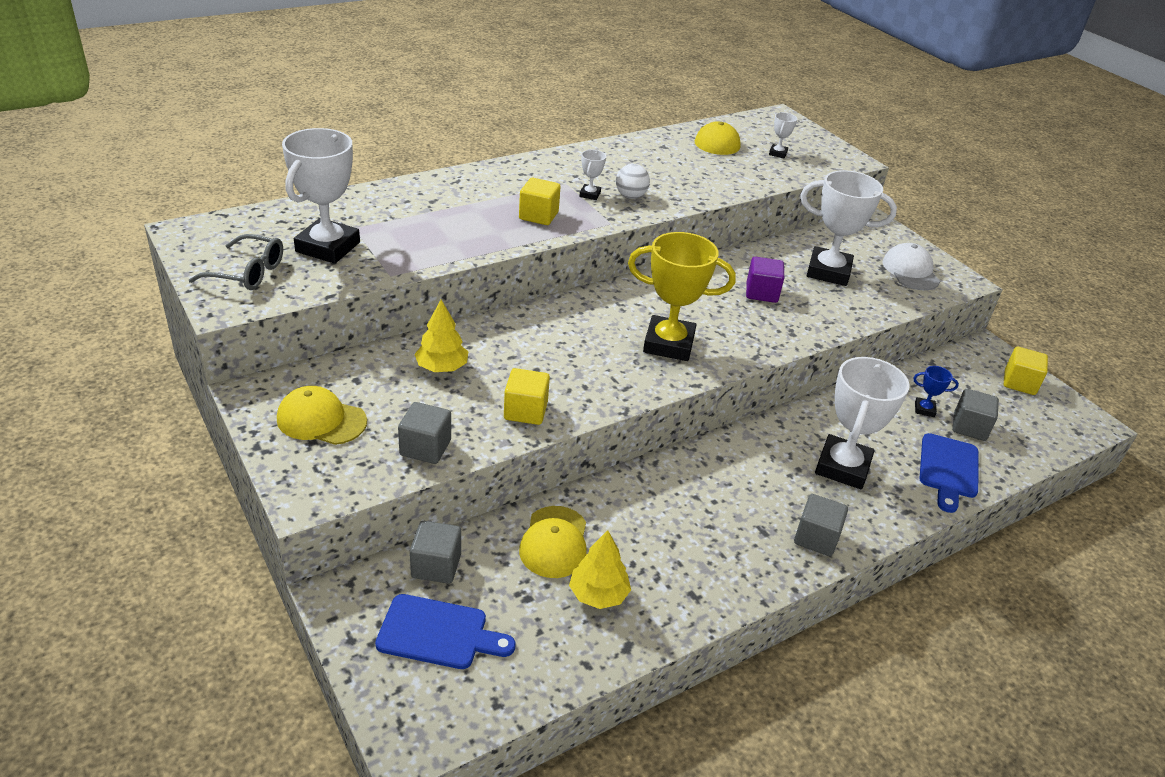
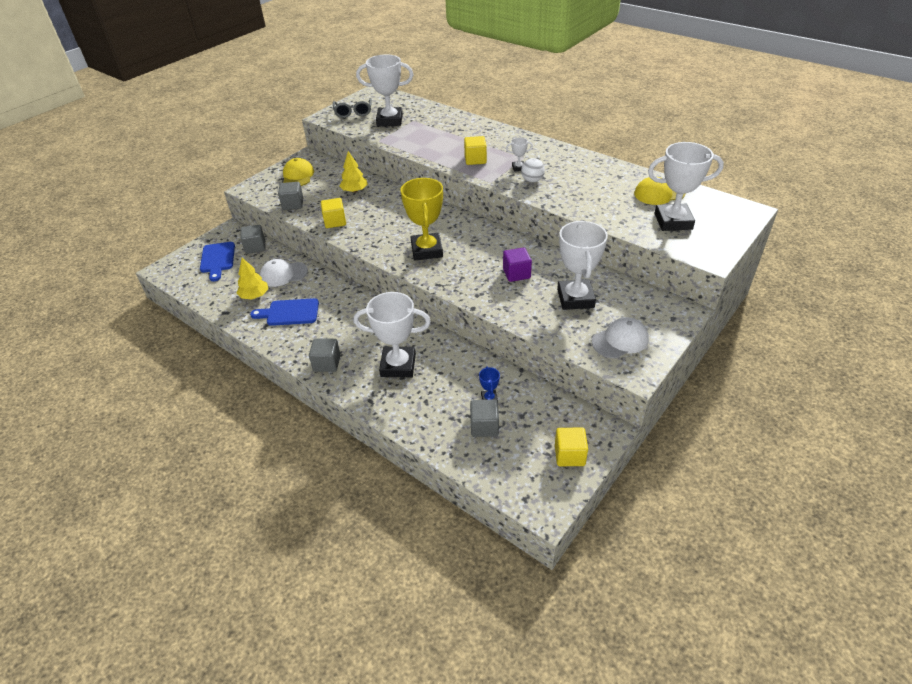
camera: 75 degrees right, 5 degrees up
(554, 542) = (283, 274): yellow cap -> white cap
(777, 153) = (673, 221): white trophy -> white trophy, size x2.31
(948, 469) = (426, 418): blue cutting board -> blue cutting board (289, 312)

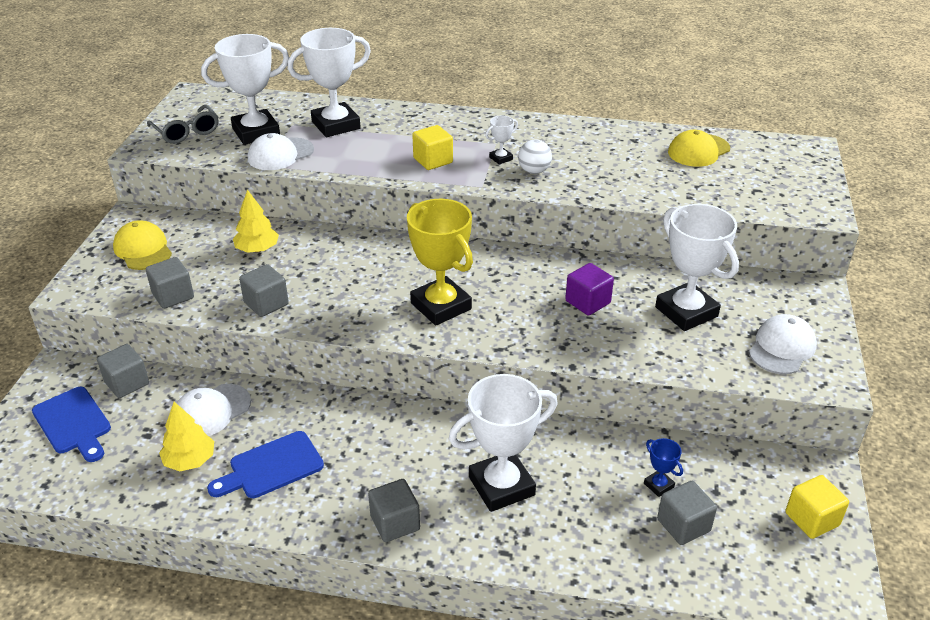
camera: 30 degrees left, 5 degrees down
(335, 222) = (266, 303): yellow cube -> grey cube
(392, 136) = (280, 154): none -> white cap
(673, 221) = (745, 181): white trophy -> white trophy (336, 125)

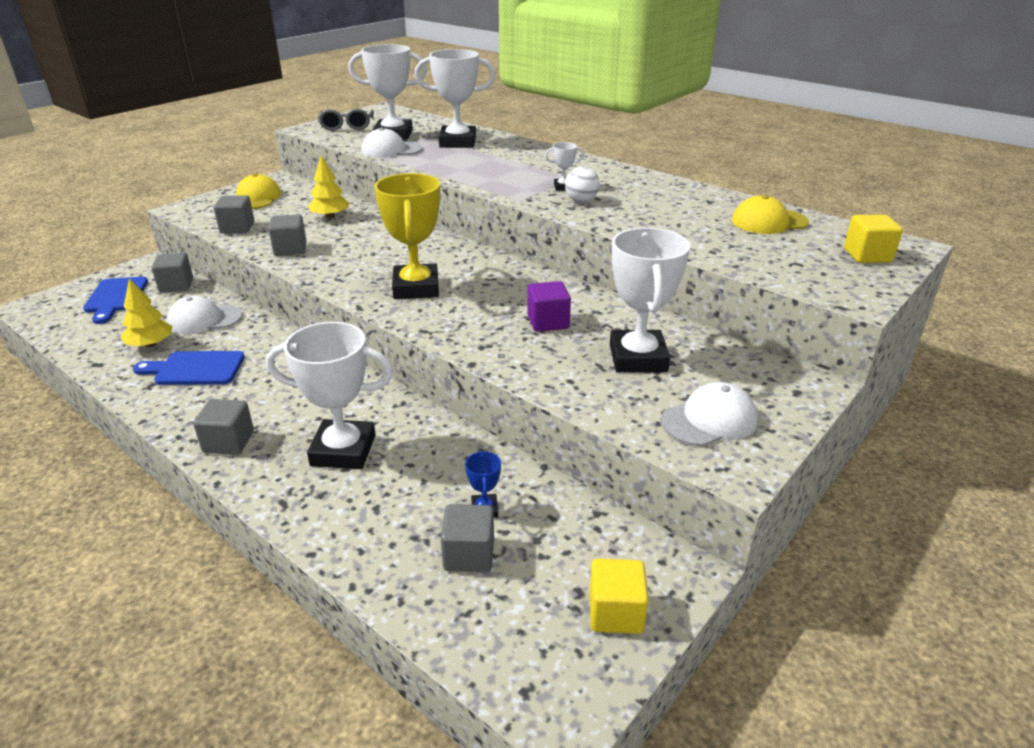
camera: 30 degrees right, 5 degrees down
(433, 160) = (502, 177): yellow cube -> yellow cube (867, 255)

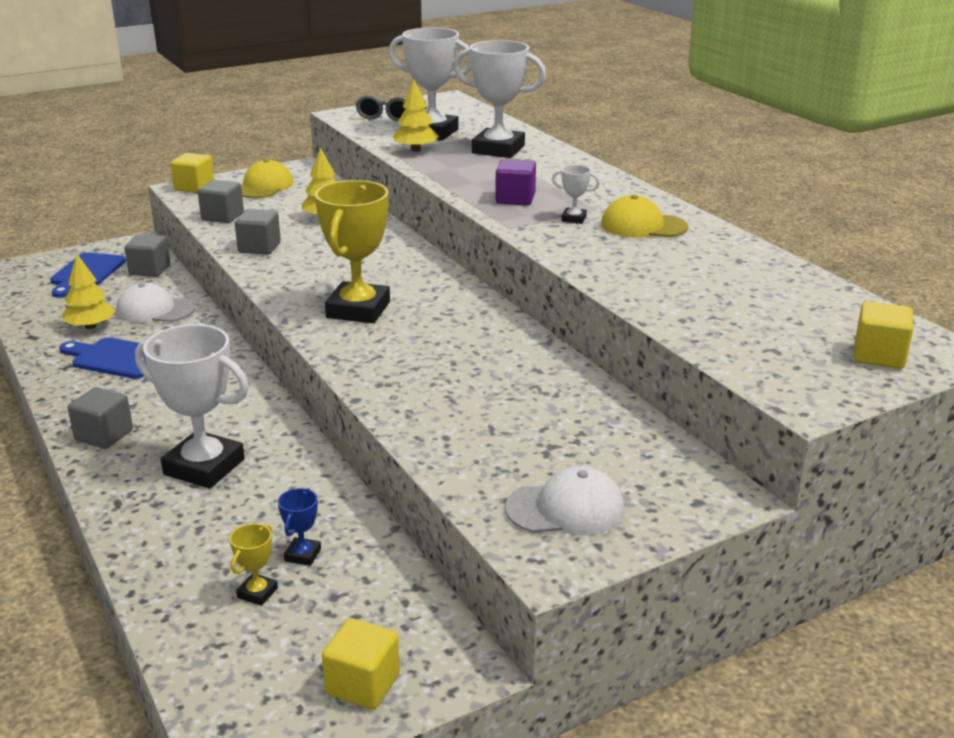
camera: 20 degrees right, 5 degrees down
(193, 206) = (194, 187): none -> yellow cube
(391, 150) = (415, 150): white cap -> yellow tree
(469, 554) = (257, 593): grey cube -> yellow trophy
(548, 322) = (472, 371): purple cube -> purple cube (515, 199)
(581, 201) = (580, 238): white ball -> none
(637, 358) = (541, 428): white trophy -> none
(769, 222) = (791, 296): yellow cap -> yellow cap (643, 226)

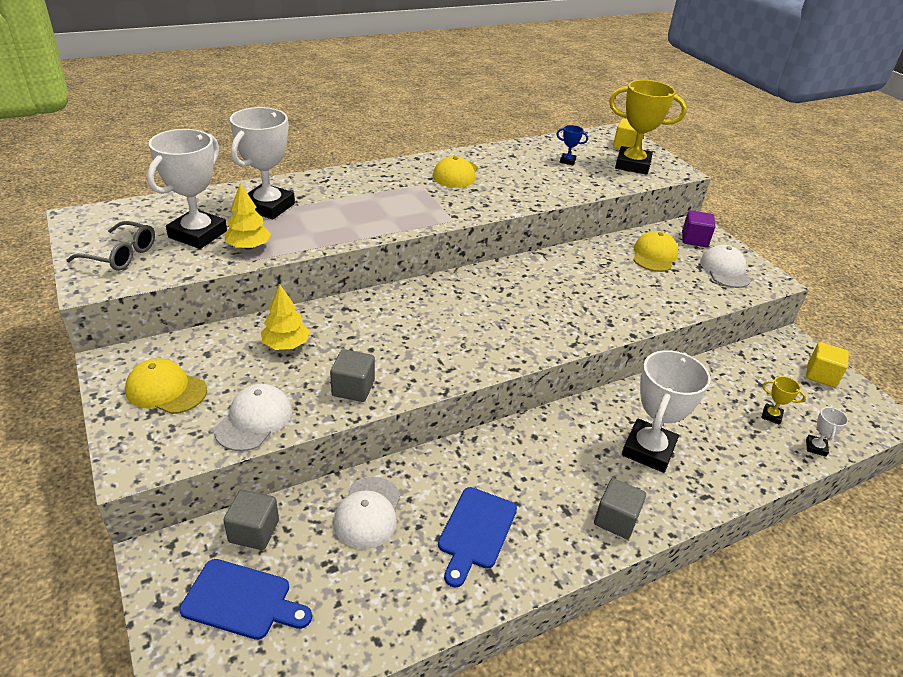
camera: 90 degrees left, 10 degrees up
(90, 326) = (400, 567): yellow tree -> none
(194, 187) = (136, 452): yellow cube -> none
(222, 216) = (254, 420): grey cube -> white cap
(302, 555) = (730, 397): blue trophy -> blue trophy (567, 161)
(358, 310) = (495, 330): yellow trophy -> yellow trophy (632, 165)
(515, 199) = (394, 212): purple cube -> purple cube (694, 239)
(573, 219) = (439, 195): white trophy -> white trophy (816, 447)
(586, 436) = (654, 255): none -> yellow cap

